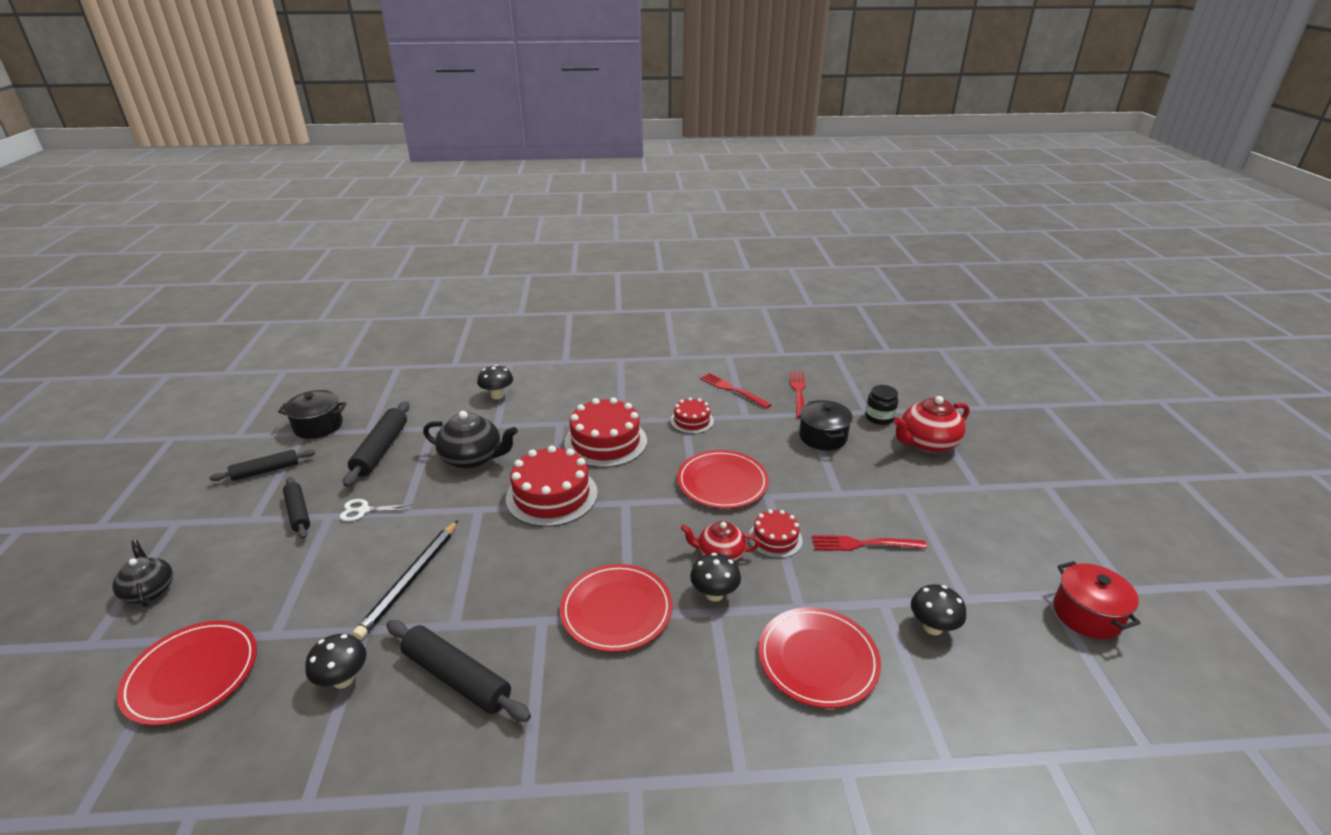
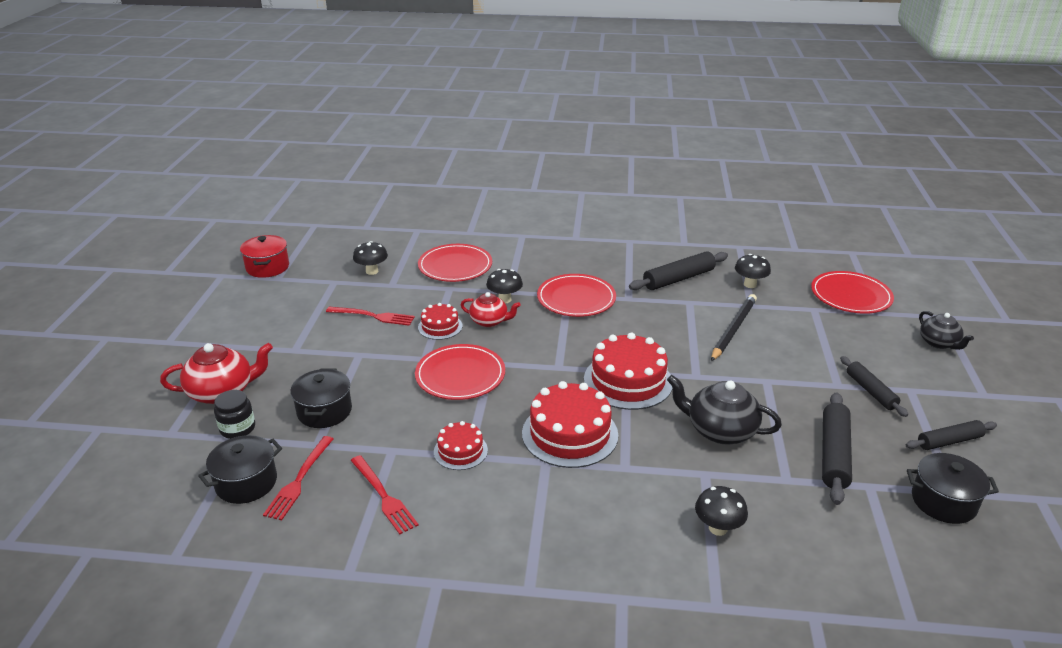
camera: 170 degrees left, 0 degrees up
(364, 510) = (807, 386): white scissors -> none
(456, 678) = (678, 279): black rolling pin -> black rolling pin turned 75 degrees counterclockwise
(833, 387) = (246, 483): none -> black pot

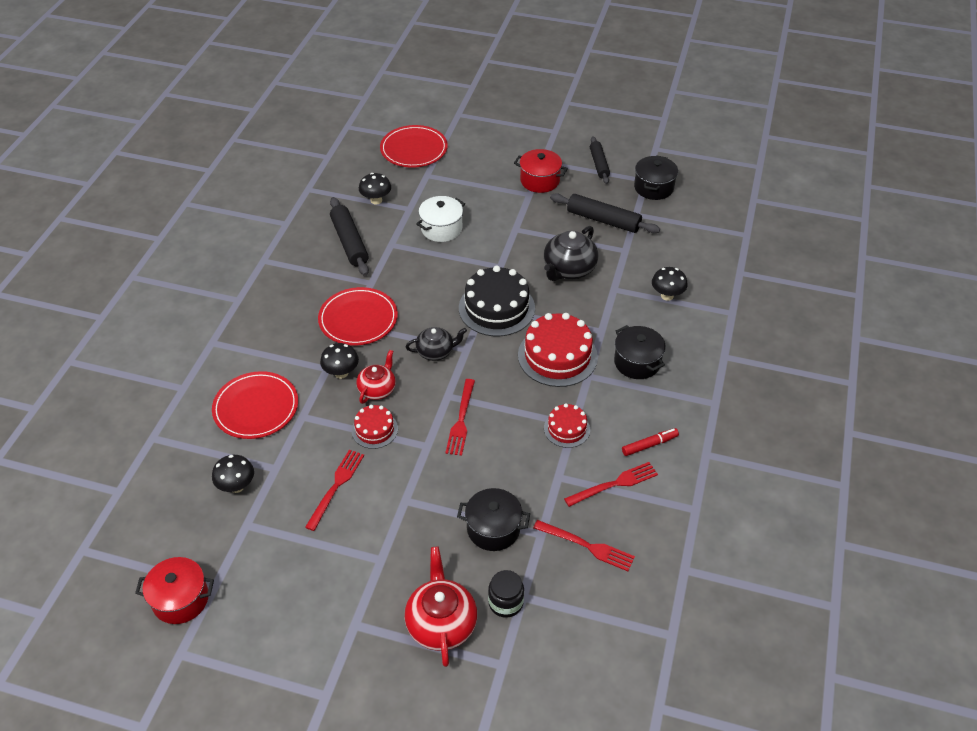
camera: 80 degrees left, 15 degrees up
(246, 483) = (585, 588): black pot -> black pot (637, 362)
(446, 524) = (649, 445): none -> red marker
(460, 375) = (461, 420): red plate -> red fork
(628, 381) = (496, 308): red cake -> black cake
(733, 329) = (441, 229): black pencil -> white pot
(870, 391) = (540, 180): black rolling pin -> red pot
(938, 343) = (491, 128): black teapot -> black teapot (436, 352)

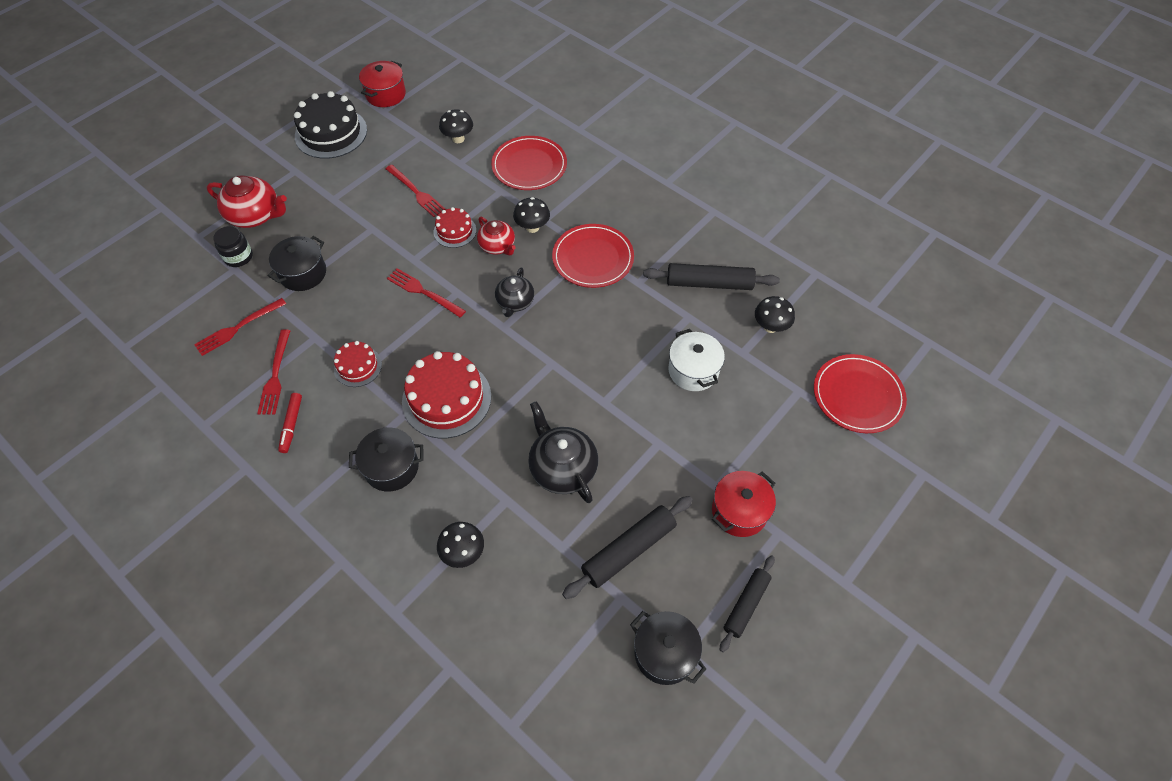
camera: 115 degrees right, 10 degrees up
(496, 308) = (543, 373): black cake -> black cake (331, 133)
(599, 164) = (746, 605): black rolling pin -> black rolling pin turned 75 degrees counterclockwise

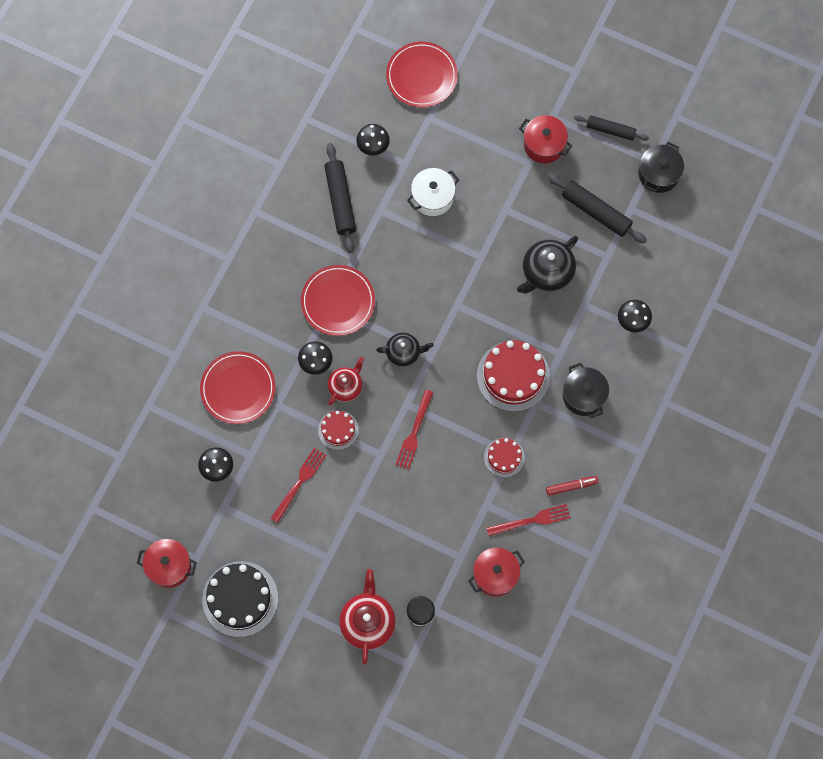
camera: 105 degrees left, 15 degrees up
(238, 328) = (495, 575): red fork -> red pot
(303, 273) = (422, 545): black pot -> none

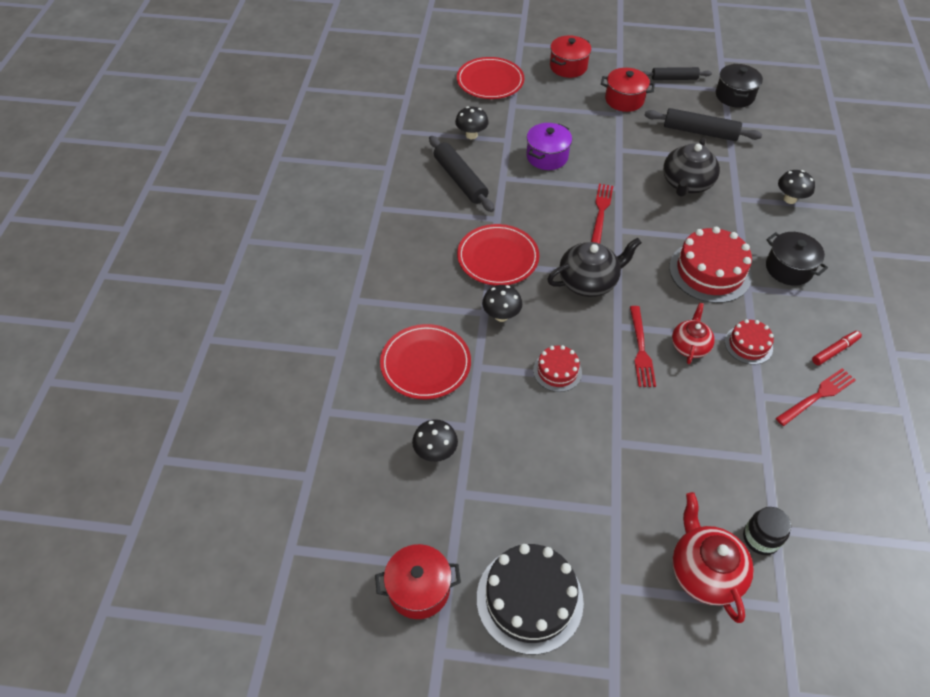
camera: 20 degrees left, 20 degrees down
(299, 482) = (540, 437): red fork -> red fork (601, 211)
(346, 386) = (544, 328): red teapot -> red teapot (690, 346)
(404, 352) = (588, 282): black teapot -> black teapot, size x1.55
(432, 197) = (547, 157): white pot -> purple pot
(495, 575) = (817, 465): red pot -> red pot (568, 67)

